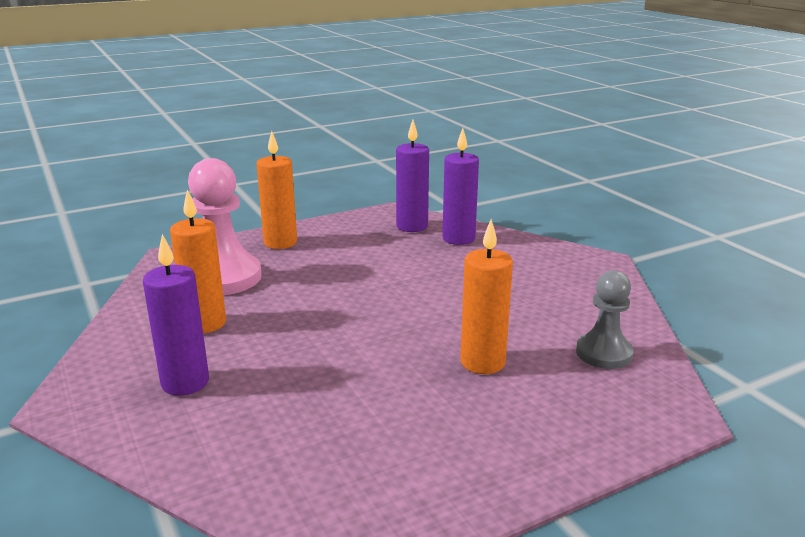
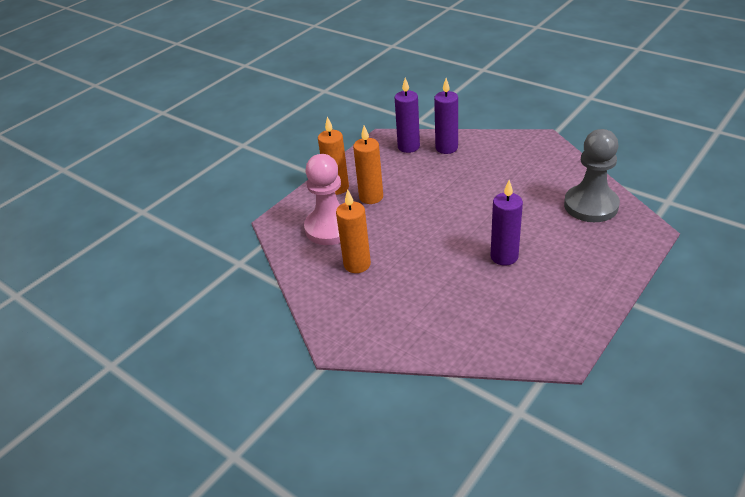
camera: 20 degrees left, 15 degrees up
(185, 383) = (389, 306): purple candle -> purple candle (504, 256)
(482, 362) = (535, 234): orange candle -> orange candle (371, 197)
(603, 353) = (591, 205): grey pawn -> grey pawn, size x1.63

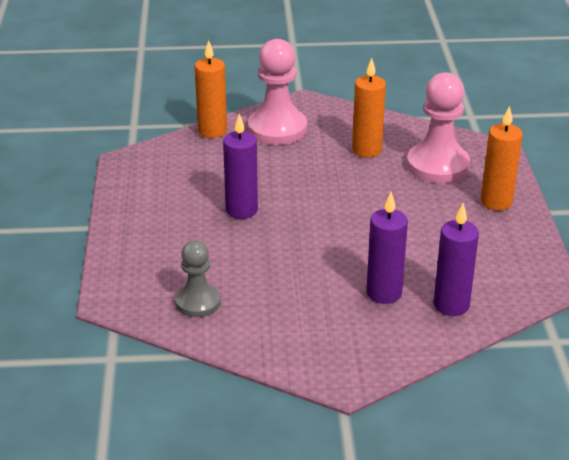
camera: 135 degrees right, 5 degrees down
(371, 197) = (446, 208): orange candle -> orange candle (212, 131)
(396, 322) = (277, 129): none -> pink pawn
(408, 147) = (499, 285): purple candle -> purple candle (384, 293)
(591, 205) = (198, 302): grey pawn -> grey pawn, size x0.61

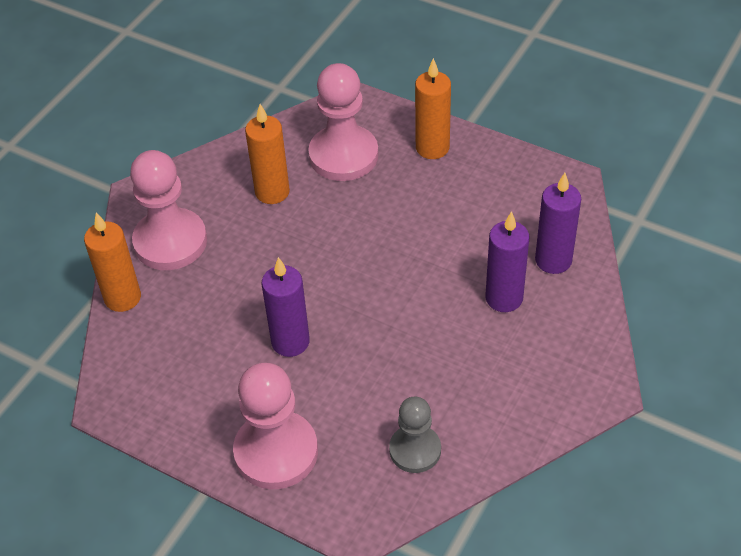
camera: 55 degrees left, 15 degrees up
(143, 241) = (276, 452): none -> pink pawn

